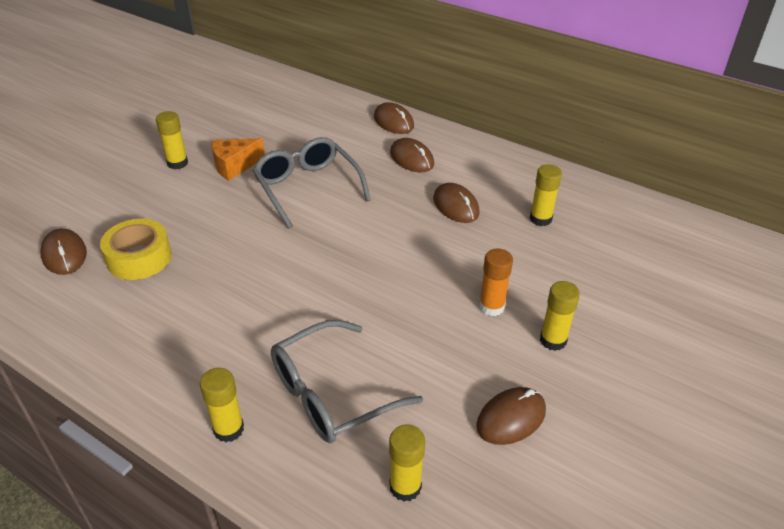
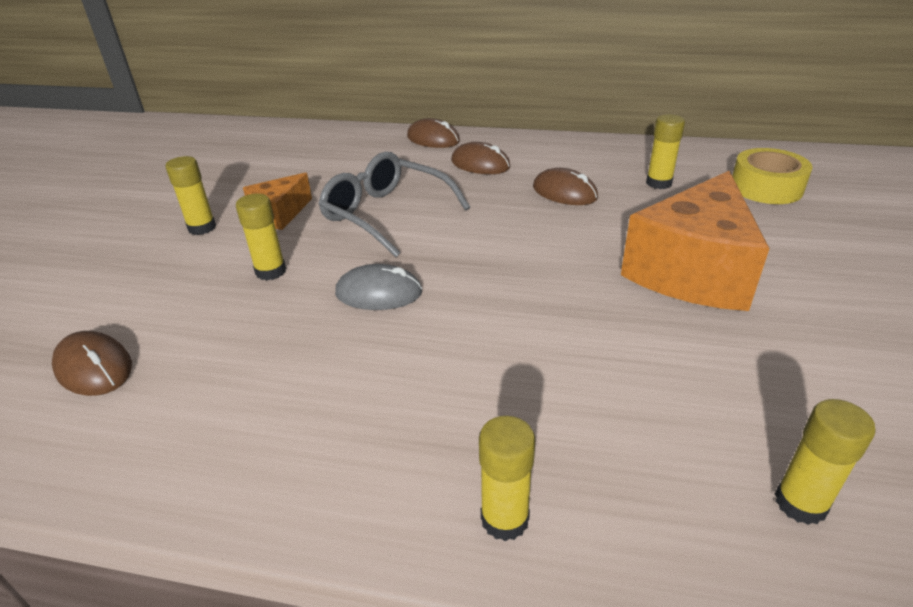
camera: 20 degrees left, 5 degrees down
(139, 258) = (215, 341): yellow tape -> yellow tape (766, 188)
(258, 254) = (379, 293): none -> grey mouse
(331, 394) = (603, 421): grey glasses -> none
(491, 307) = (692, 271): orange glue stick -> orange cheese
(511, 418) = (830, 375): brown mouse -> none
(553, 340) = (786, 284): yellow glue stick -> yellow glue stick (270, 271)

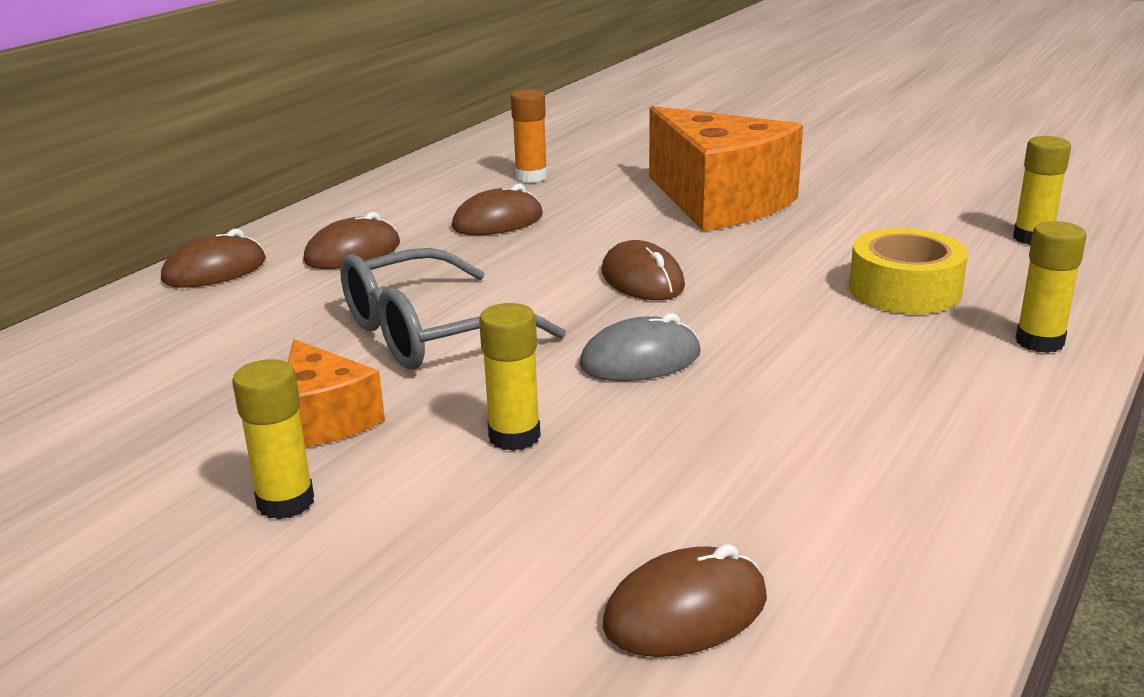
camera: 70 degrees left, 10 degrees down
(379, 293) = (640, 360): grey mouse -> grey mouse turned 45 degrees clockwise
(506, 267) = (642, 280): none -> brown mouse
(659, 183) = (531, 177): yellow glue stick -> orange glue stick
(766, 188) = (593, 141): yellow tape -> yellow tape (904, 290)

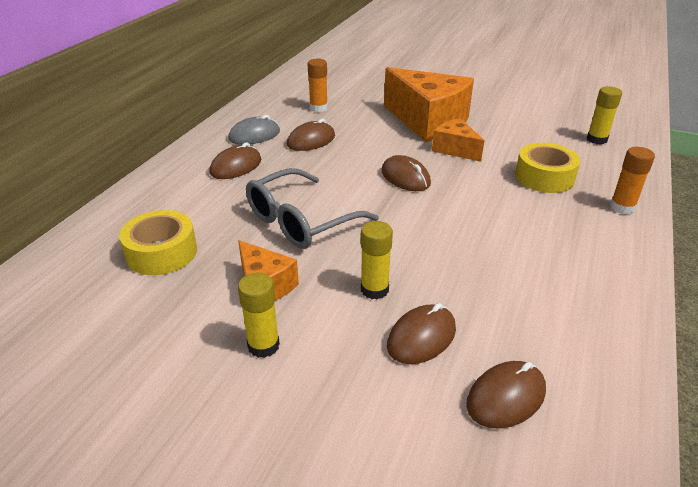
camera: 10 degrees left, 10 degrees up
(176, 364) = (162, 252): none -> yellow tape
(215, 270) = (158, 183): brown mouse -> brown mouse (421, 337)
(640, 360) = (424, 232): grey mouse -> grey mouse (254, 135)
(752, 243) = (455, 149): none -> orange cheese
(1039, 342) = (622, 207): yellow glue stick -> orange glue stick

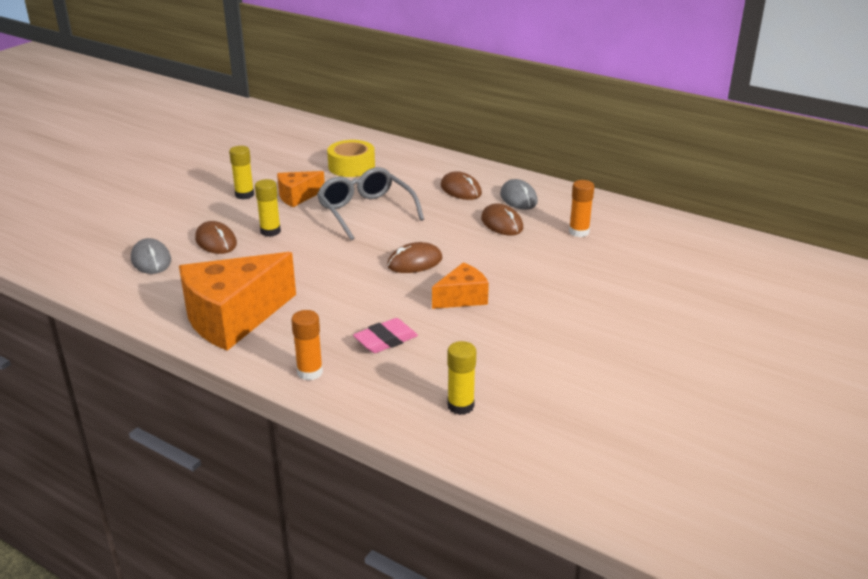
camera: 100 degrees right, 5 degrees down
(428, 122) = (534, 292): orange cheese -> orange cheese (233, 318)
(506, 397) = (151, 260): brown mouse -> grey mouse
(544, 177) = (386, 340): yellow tape -> pink eraser

